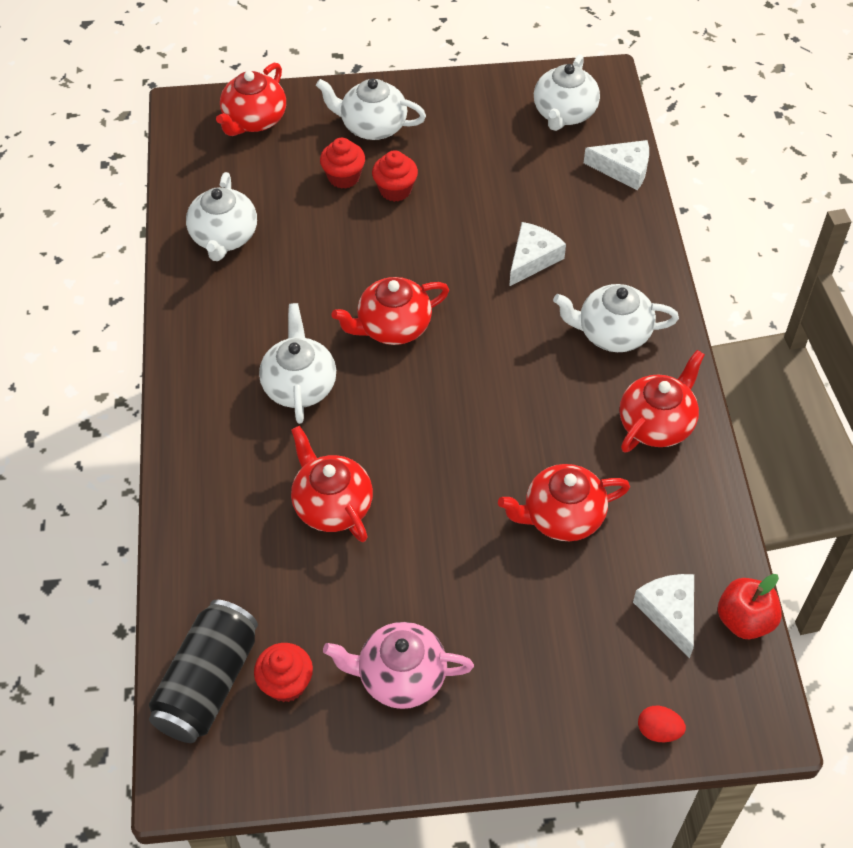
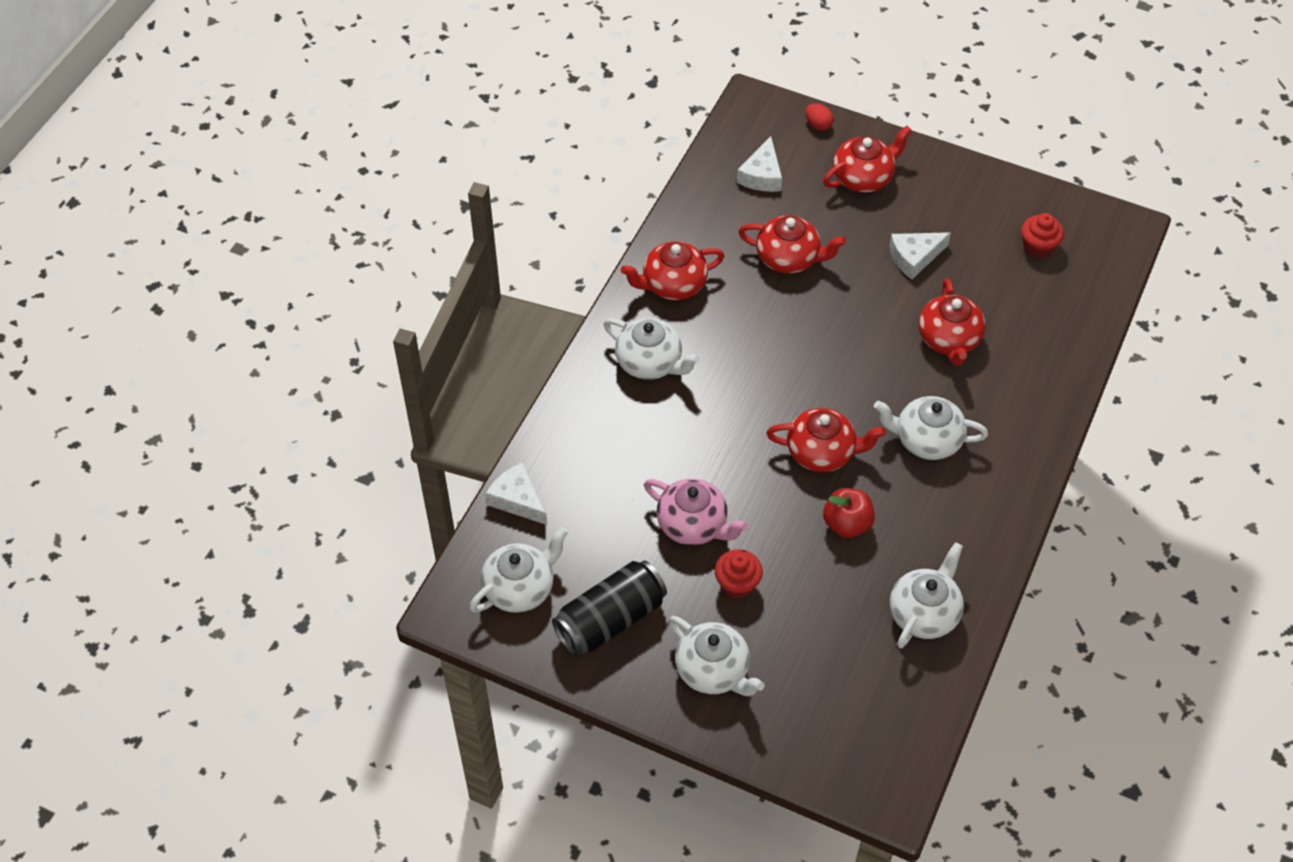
camera: 150 degrees left, 0 degrees up
(208, 683) = (1091, 270): black can -> black can (610, 619)
(254, 120) = (828, 742): red teapot -> red teapot (863, 177)
(299, 385) = (926, 440): white teapot -> white teapot turned 75 degrees clockwise
(344, 177) = (777, 623): red cupcake -> none
(400, 676) = (960, 218): pink teapot -> pink teapot (693, 525)
(532, 259) = (664, 455): white cheese -> white cheese (914, 257)
(744, 620) = (718, 151): red apple -> red apple (847, 524)

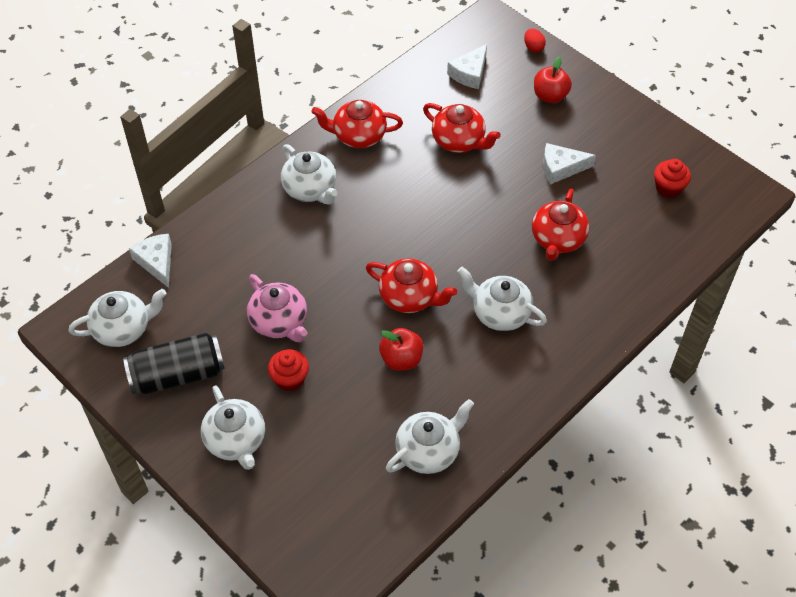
camera: 20 degrees right, 0 degrees up
(863, 177) = (550, 96): red teapot -> red apple

